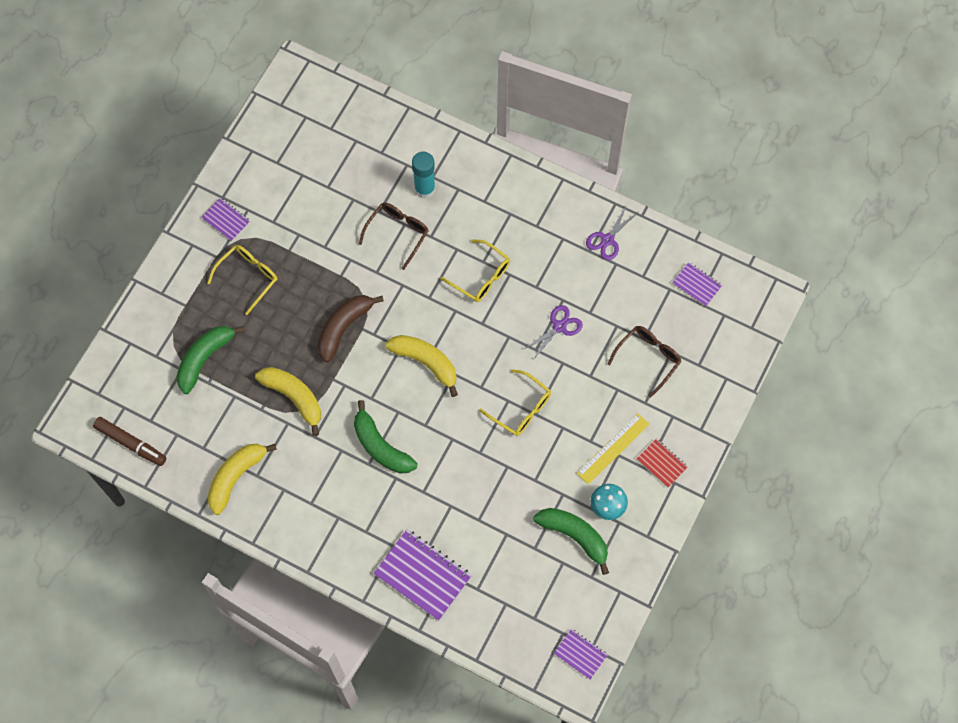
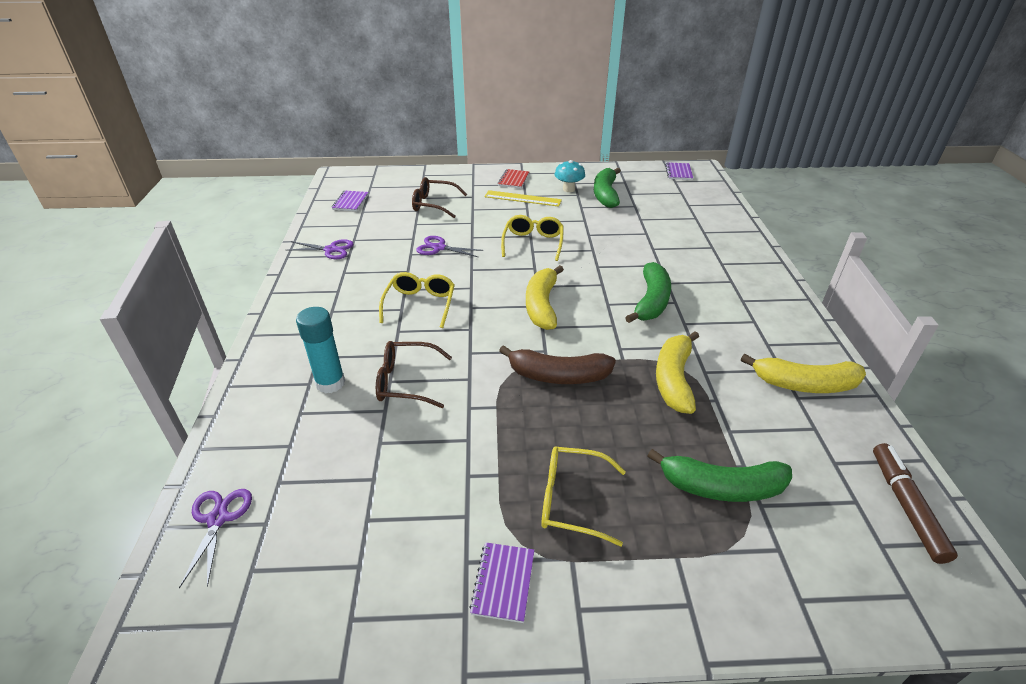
camera: 120 degrees left, 30 degrees down
(348, 108) = (218, 519): none -> purple scissors
(423, 575) = (722, 242): purple notebook -> none

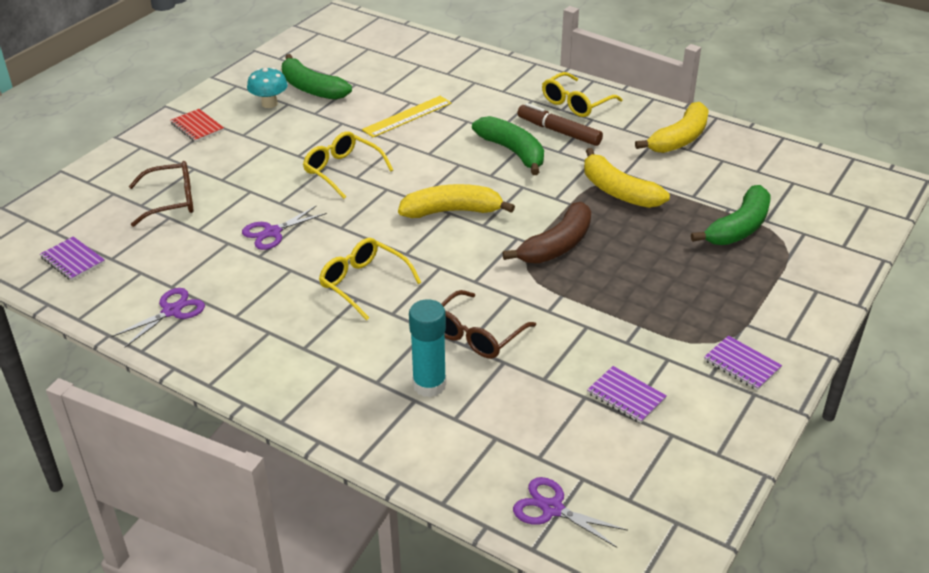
camera: 55 degrees left, 0 degrees up
(433, 204) = (172, 201): brown glasses -> brown glasses turned 150 degrees counterclockwise
(522, 198) = (246, 139): yellow ruler -> yellow ruler (407, 116)
(542, 305) = (452, 211): yellow banana -> yellow banana turned 135 degrees clockwise
(571, 500) = (695, 300): yellow glasses -> yellow glasses (576, 103)
(678, 172) = (330, 30): purple notebook -> purple notebook (626, 396)
(906, 506) = (811, 167): brown marker -> brown marker (559, 132)

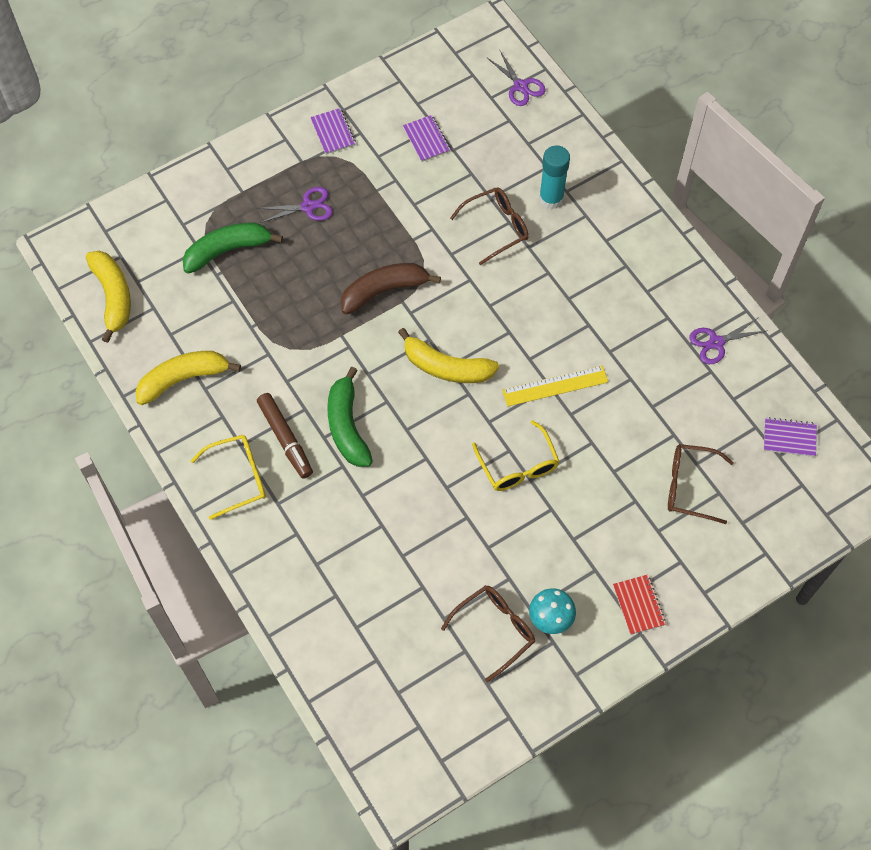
camera: 155 degrees left, 25 degrees up
(73, 260) = (789, 438): purple notebook -> purple notebook turned 60 degrees counterclockwise
(272, 232) = (610, 404): purple scissors -> purple scissors (308, 206)
(311, 88) = (495, 630): green banana -> brown glasses
(363, 283) = (557, 312): yellow glasses -> none
(407, 116) = (417, 529): yellow ruler -> yellow ruler (555, 386)
(618, 191) = (291, 332): yellow banana -> yellow banana (113, 296)

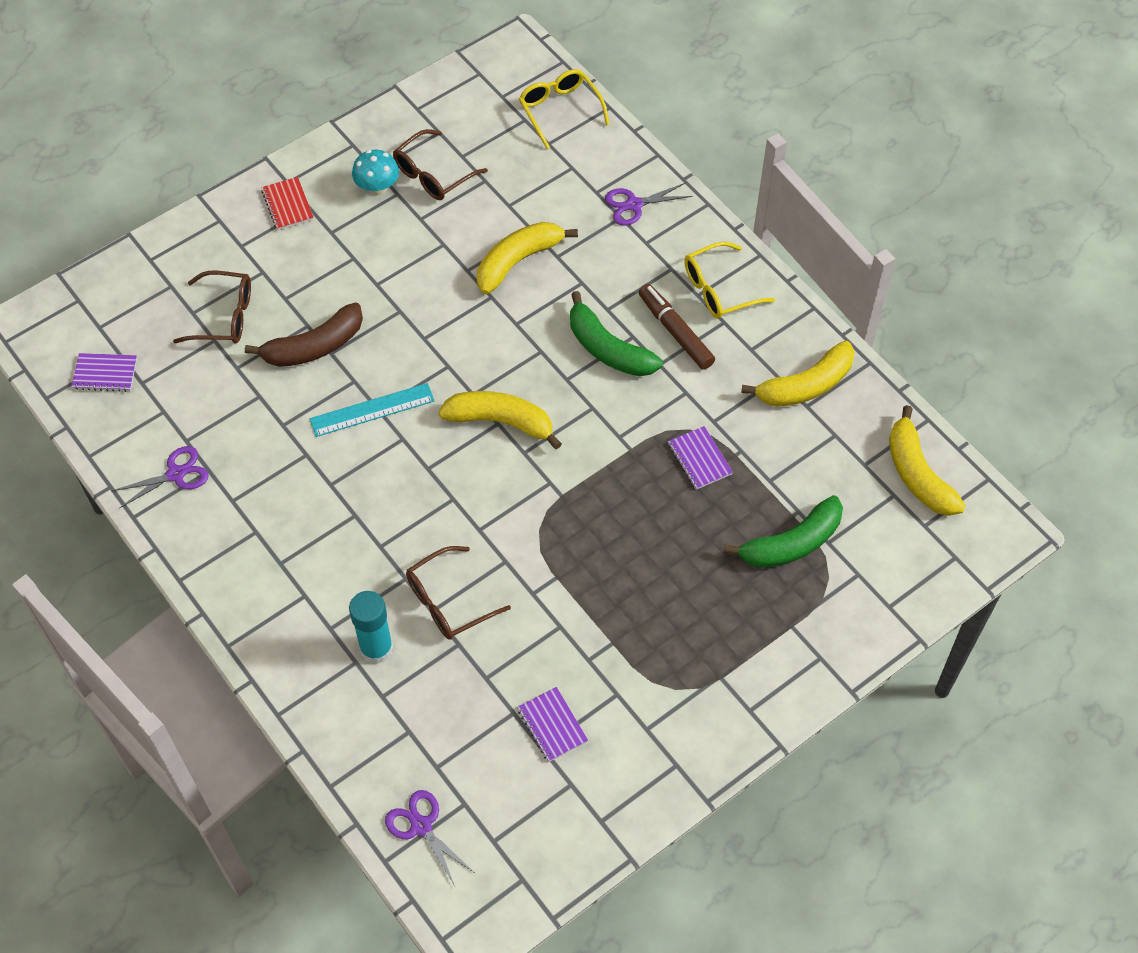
camera: 175 degrees right, 5 degrees down
(308, 206) = (700, 611): purple scissors -> purple scissors (634, 205)
(333, 132) = (685, 726): purple notebook -> purple notebook (699, 459)
(347, 426) = (608, 349): green banana -> green banana turned 150 degrees clockwise
(384, 291) = (585, 507): brown banana -> brown banana (314, 346)
(419, 523) = (518, 261): none -> yellow banana
(518, 466) = (413, 323): yellow glasses -> yellow glasses (559, 110)
(555, 386) = (372, 410): yellow ruler -> turquoise ruler

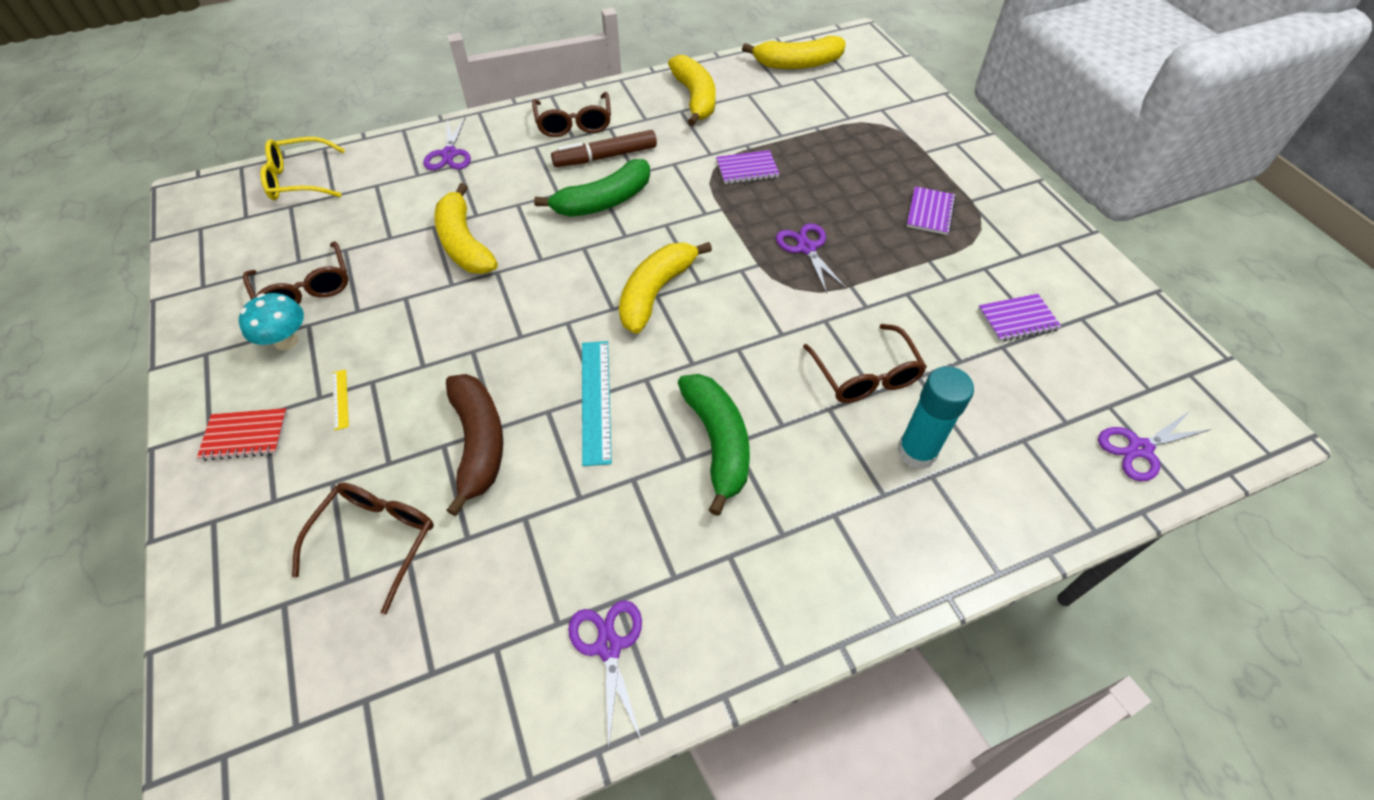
camera: 75 degrees left, 5 degrees down
(105, 374) = (388, 729): purple notebook -> purple notebook (930, 212)
(332, 246) = (340, 399): none -> yellow ruler
(596, 532) = (806, 248): none -> purple scissors
(718, 289) = (574, 124): yellow glasses -> brown glasses
(792, 543) = (846, 136): green banana -> green banana (717, 443)

